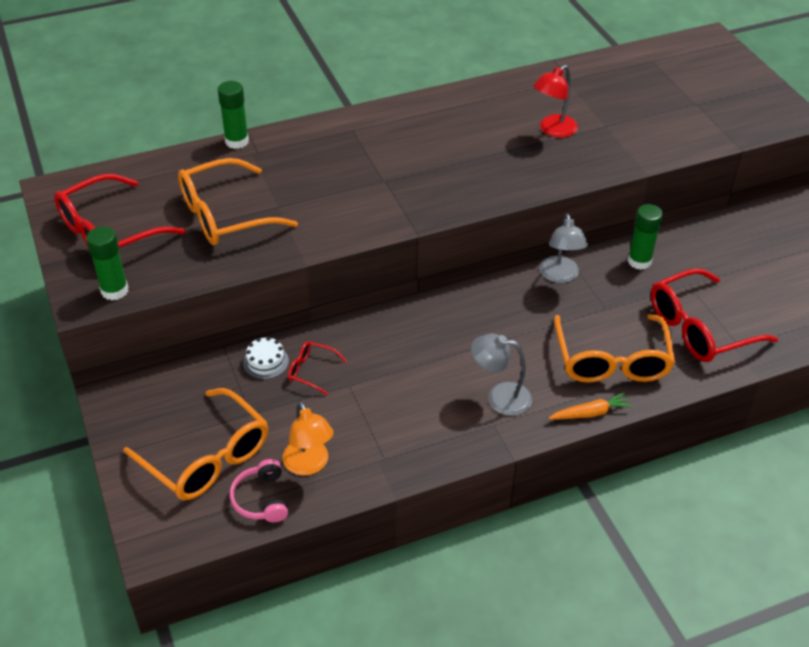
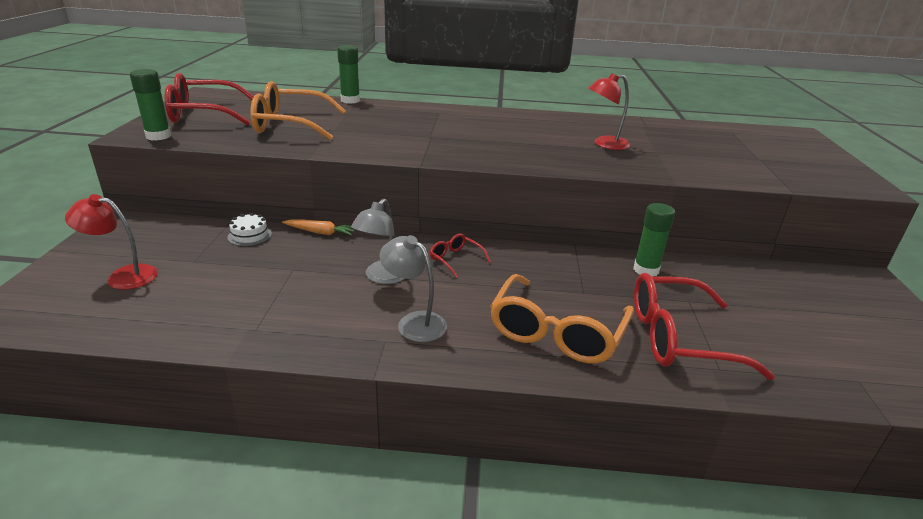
camera: 25 degrees right, 15 degrees down
(207, 458) = (123, 276): orange glasses -> red lamp
(261, 499) = (119, 319): pink headphones -> none
(309, 465) = (189, 310): orange lamp -> none
(311, 371) = (275, 251): red glasses -> red glasses (455, 259)
(560, 276) = (557, 258): grey lamp -> grey lamp (382, 277)
(590, 413) = (495, 368): orange carrot -> orange carrot (320, 232)

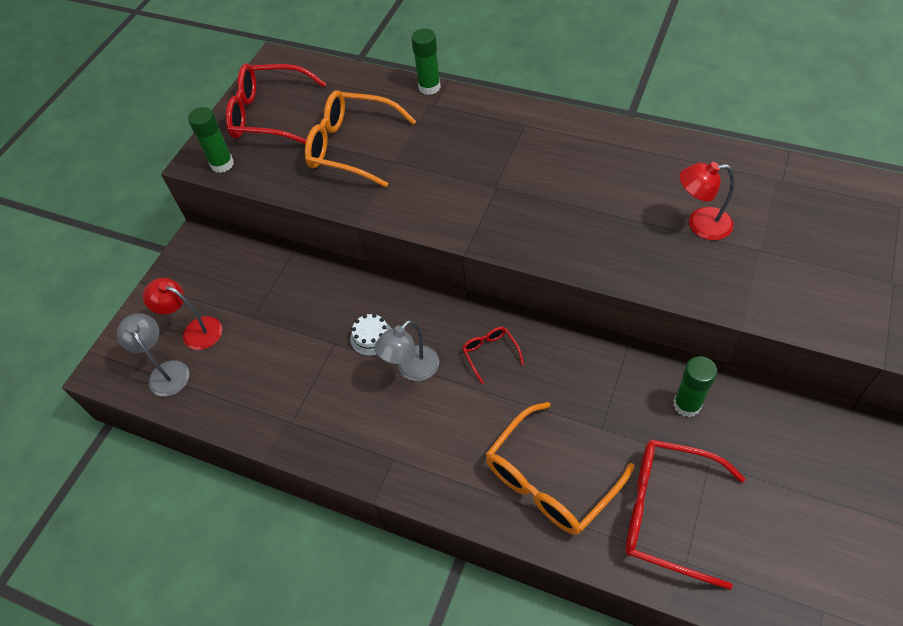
camera: 25 degrees right, 25 degrees up
(249, 235) = (304, 283): white cake -> white cake (371, 337)
(320, 232) = (370, 288): orange carrot -> none
(414, 322) = (424, 439): grey lamp -> grey lamp (166, 371)

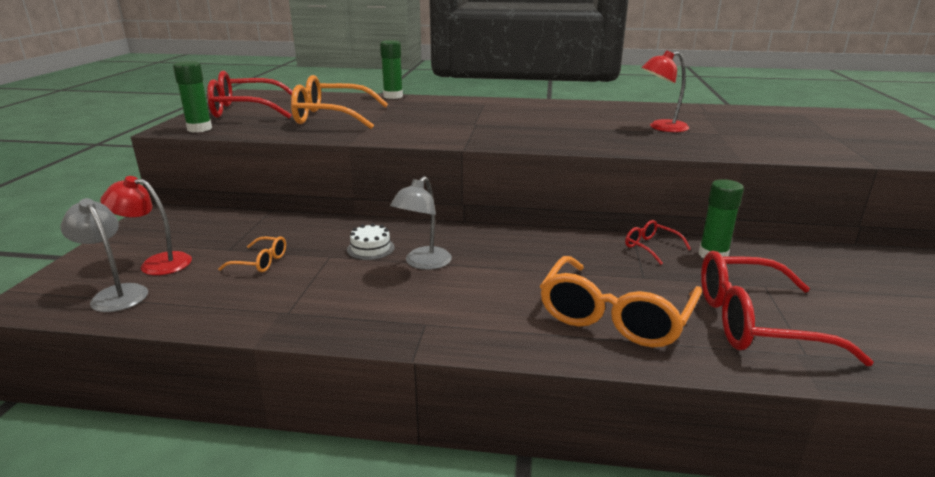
camera: 20 degrees left, 30 degrees down
(277, 343) = (261, 262): none -> orange glasses
(490, 353) = (502, 246): red glasses -> red glasses (650, 247)

